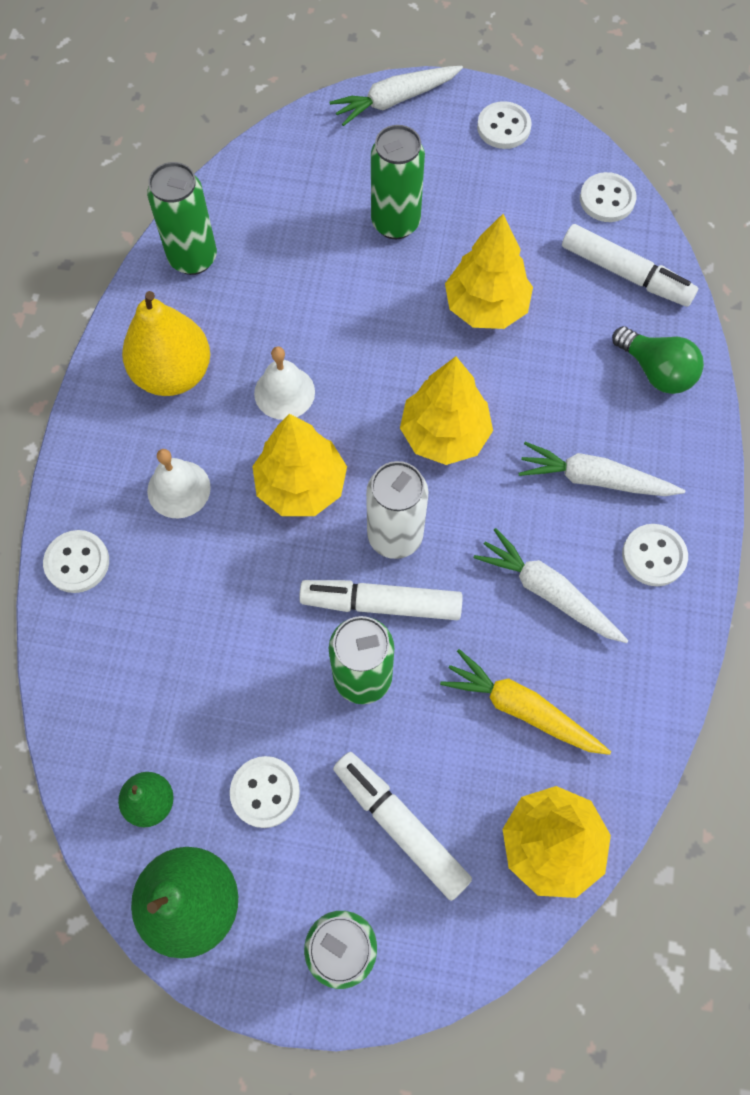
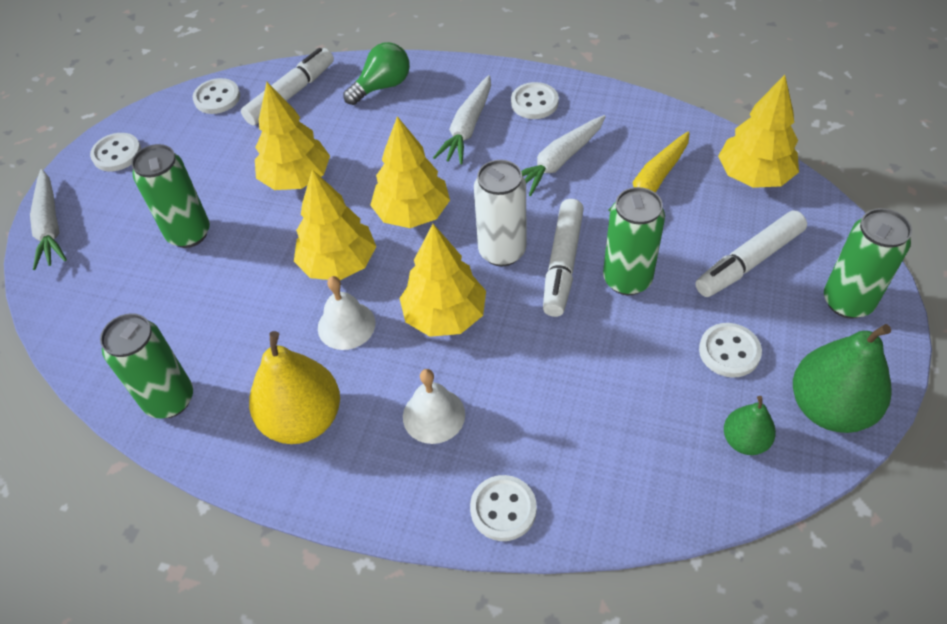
camera: 80 degrees left, 15 degrees down
(365, 371) = (338, 263): none -> yellow tree

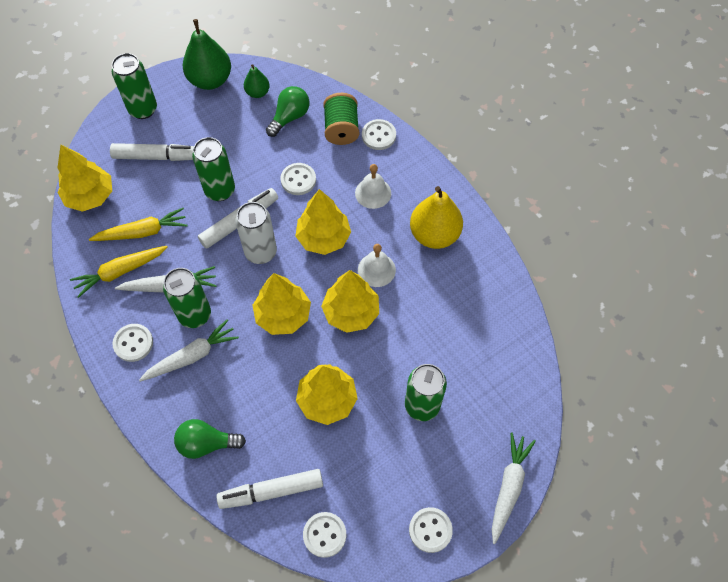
camera: 145 degrees left, 10 degrees up
(169, 400) = (494, 293): green can -> green can (195, 315)
(566, 476) = (341, 129): none -> green spool
(624, 140) = (120, 272): none -> yellow carrot
(657, 438) = (290, 117): none -> green light bulb
(729, 351) = (218, 127): white button -> white button (298, 180)

